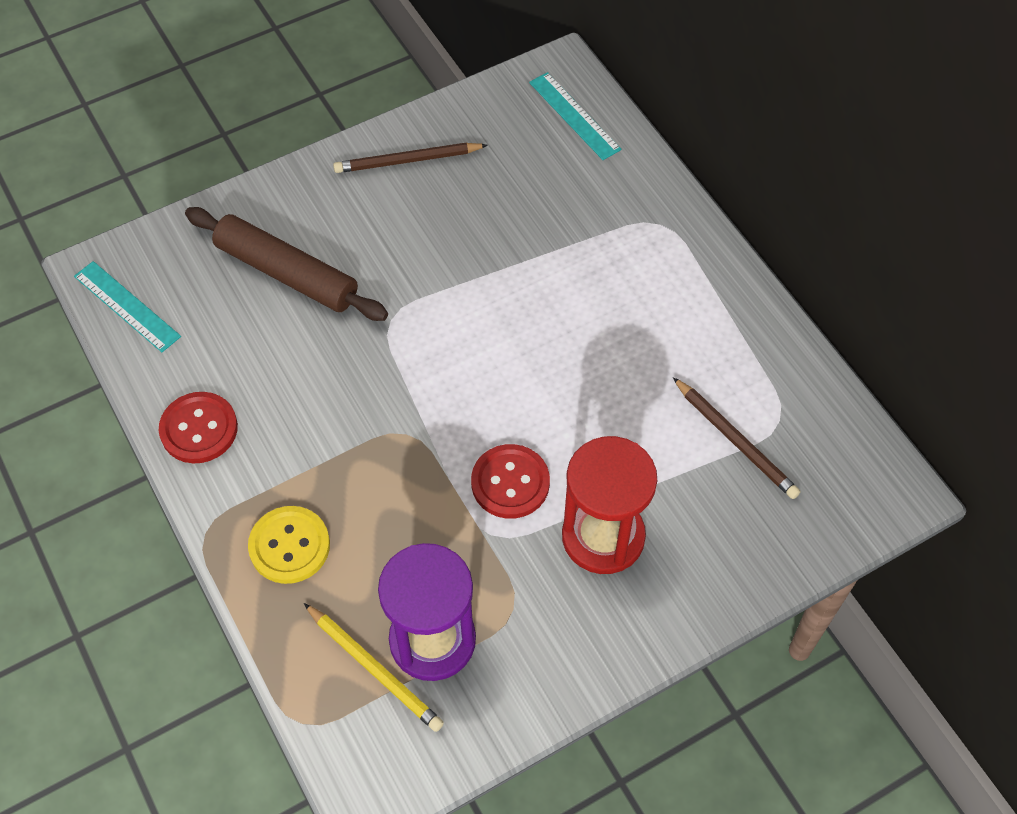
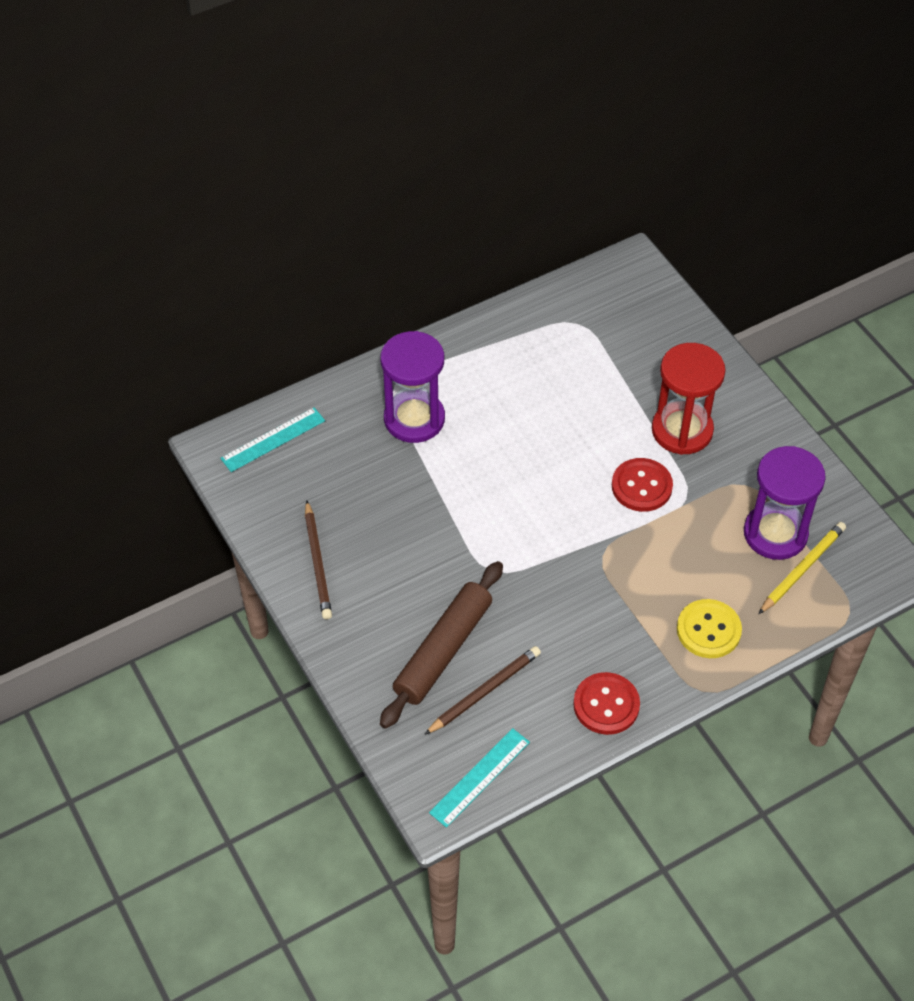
camera: 90 degrees left, 5 degrees down
(609, 244) = (414, 419): none -> purple hourglass
(735, 440) = (596, 350): brown pencil -> brown pencil (484, 692)

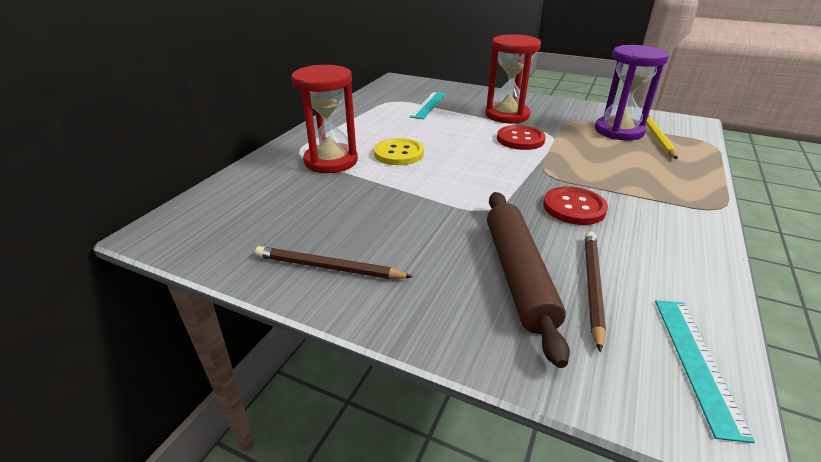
camera: 35 degrees left, 20 degrees down
(273, 439) = (214, 208): turquoise ruler -> turquoise ruler (428, 105)
(317, 563) = (329, 267): brown pencil -> brown pencil turned 150 degrees clockwise
(414, 419) = (331, 161): purple hourglass -> red hourglass
(606, 705) = (685, 246): red button -> red button (574, 207)
(708, 630) = (665, 179): yellow button -> yellow button (399, 153)

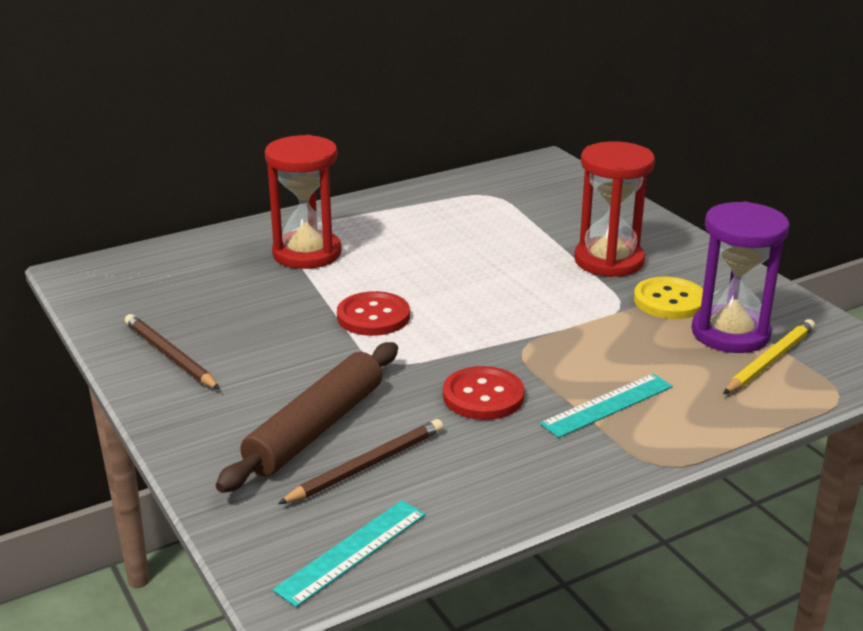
camera: 35 degrees right, 5 degrees down
(399, 153) = (390, 268): yellow button -> yellow button (669, 301)
(428, 105) = (527, 214): turquoise ruler -> turquoise ruler (607, 405)
(520, 139) = (566, 299): red button -> red button (373, 316)

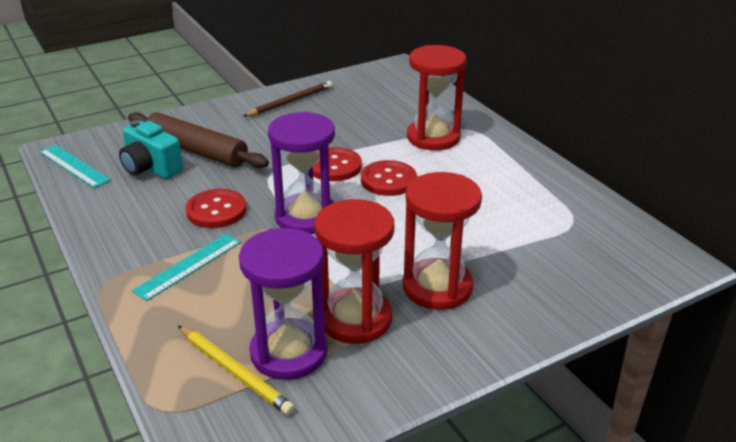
camera: 90 degrees right, 5 degrees up
(366, 466) = (151, 168): brown pencil -> turquoise camera
(409, 282) = (388, 180): none -> red button
(493, 332) = (306, 217): none -> purple hourglass
(607, 405) = (188, 266): turquoise ruler -> turquoise ruler turned 75 degrees clockwise
(669, 301) = (355, 319): yellow button -> red hourglass

